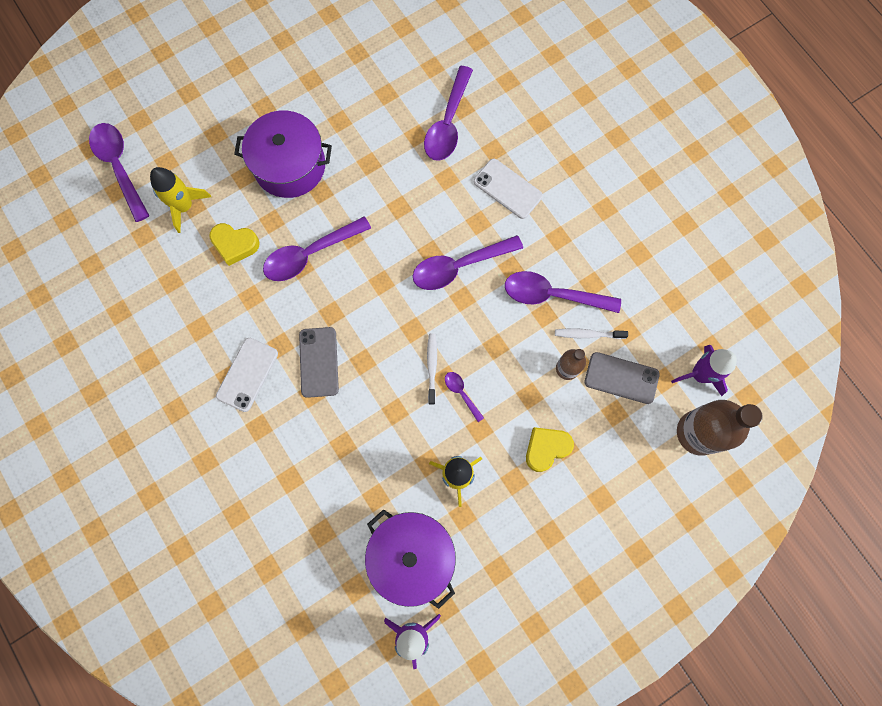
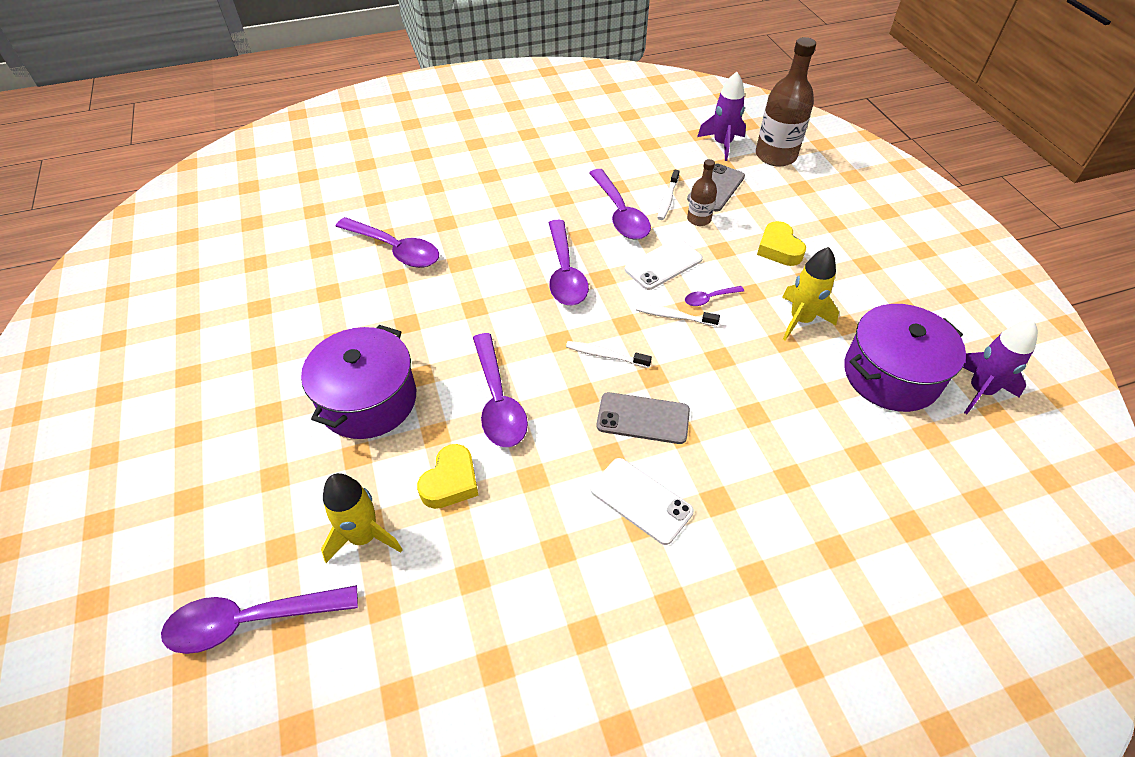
camera: 75 degrees left, 25 degrees down
(374, 320) = (605, 355): none -> white toothbrush
(507, 189) = (493, 221): white phone -> white phone (663, 264)
(552, 295) = (620, 213): purple spoon -> purple spoon turned 45 degrees counterclockwise

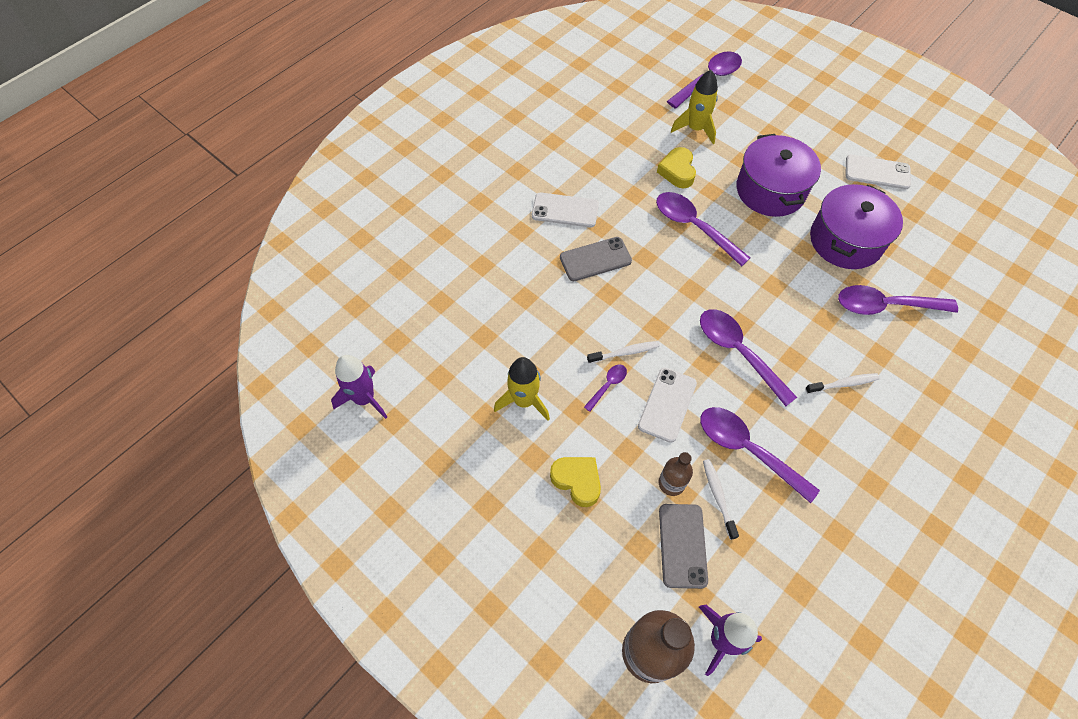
camera: 150 degrees right, 10 degrees up
(231, 362) = (877, 172): none -> white phone
(605, 355) = (652, 293): white toothbrush -> white toothbrush (843, 384)
(891, 375) = (436, 380): purple pot -> purple pot (845, 240)

